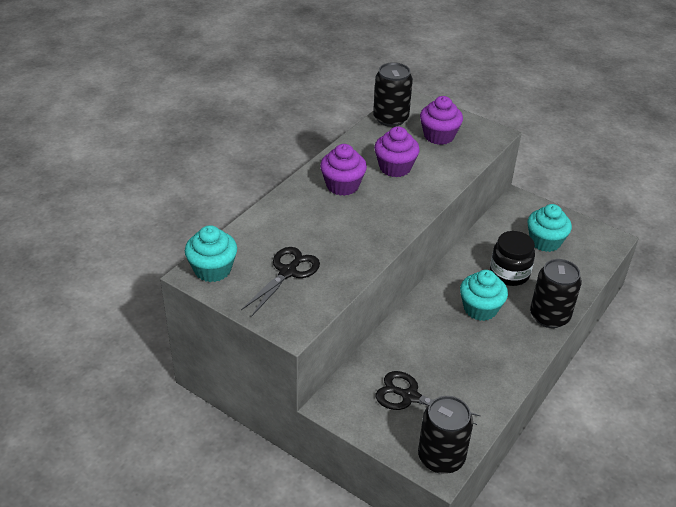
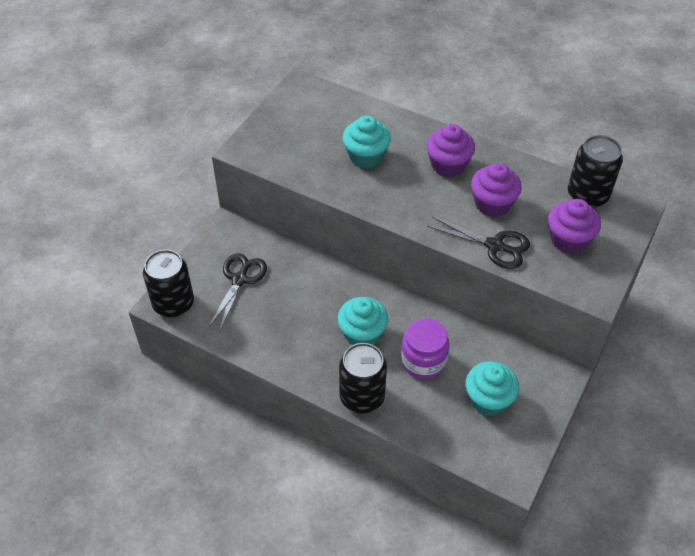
camera: 85 degrees right, 10 degrees up
(212, 269) = (307, 94): turquoise cupcake -> turquoise cupcake (366, 156)
(288, 272) = (311, 139): black scissors -> black scissors (495, 246)
(509, 273) = (423, 361): black jar -> purple jar

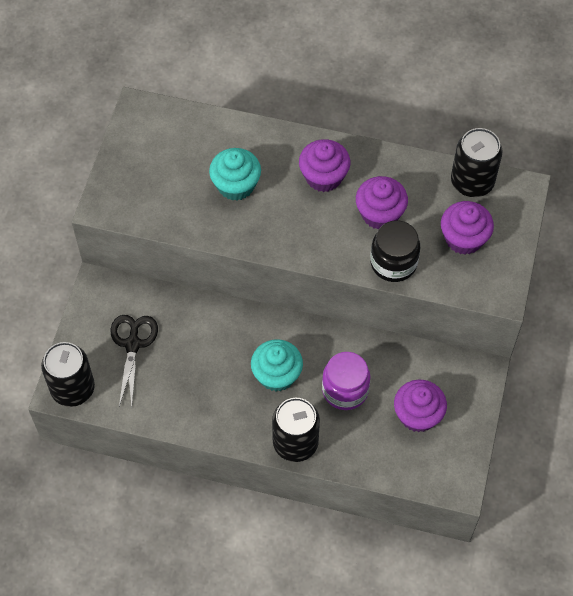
camera: 15 degrees left, 10 degrees up
(488, 399) = (418, 415): turquoise cupcake -> purple cupcake
(495, 246) = (393, 263): black scissors -> black jar

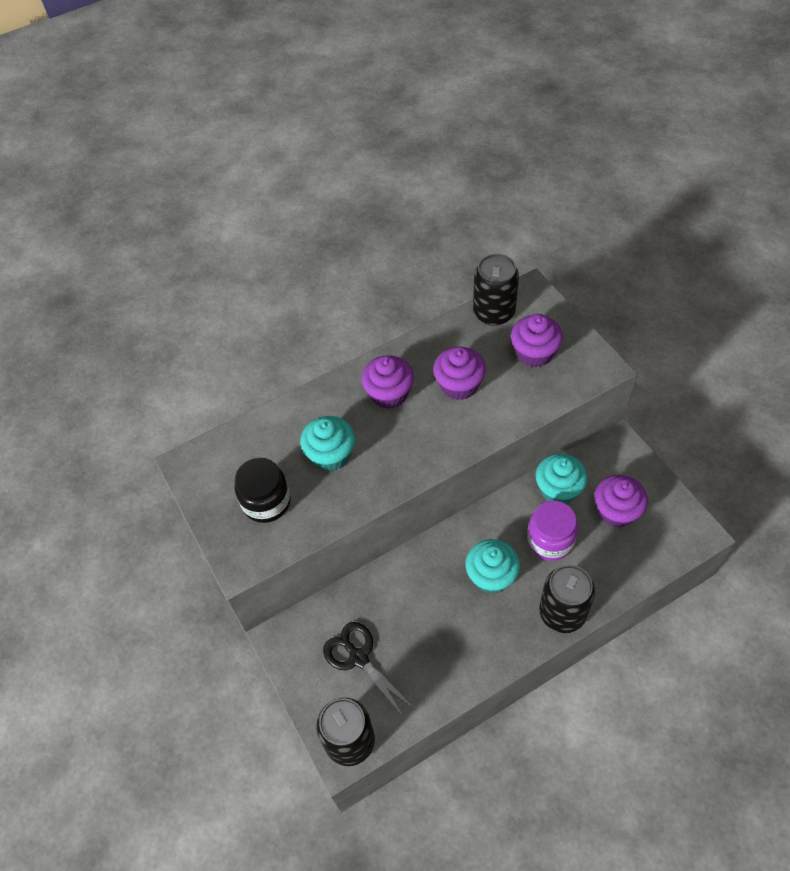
camera: 40 degrees left, 5 degrees down
(393, 263) = (509, 410): black jar -> black jar (266, 502)
(395, 362) = (558, 489): none -> turquoise cupcake

